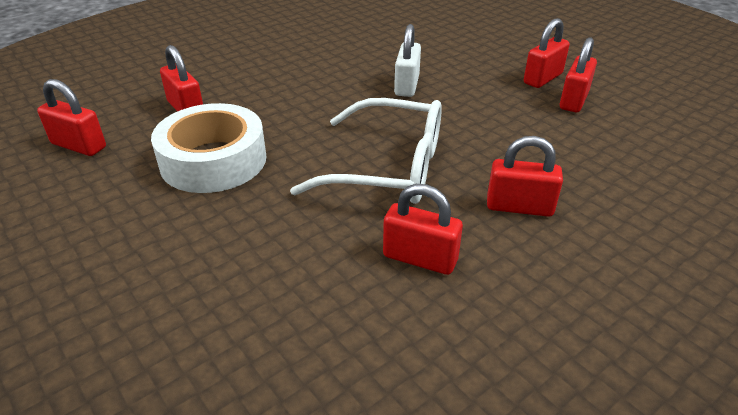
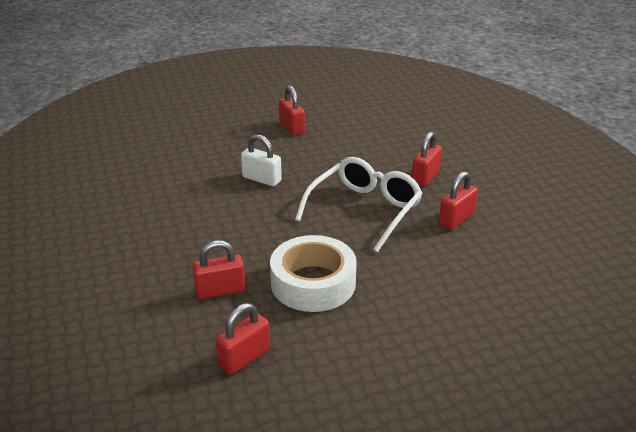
camera: 70 degrees left, 5 degrees down
(573, 100) = (327, 126): red padlock -> none

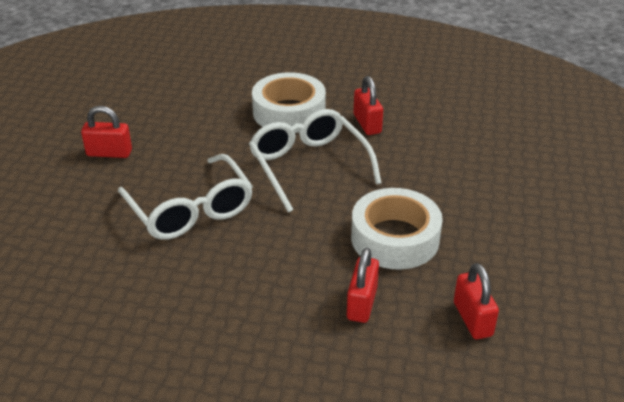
camera: 60 degrees left, 5 degrees up
(261, 179) = (190, 209): white padlock -> white glasses
(425, 177) = (289, 112): red padlock -> white tape

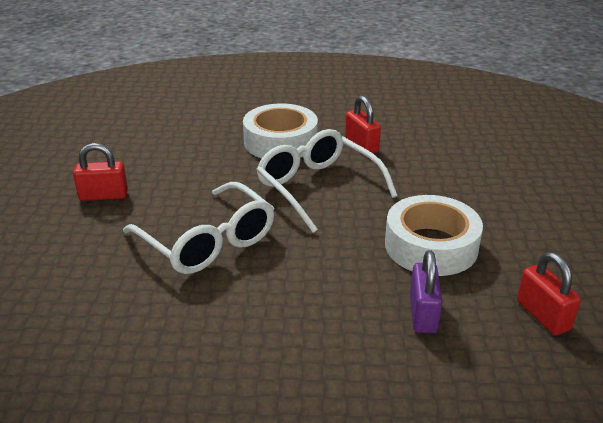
camera: 10 degrees left, 5 degrees down
(362, 303) = (423, 314): red padlock -> purple padlock

